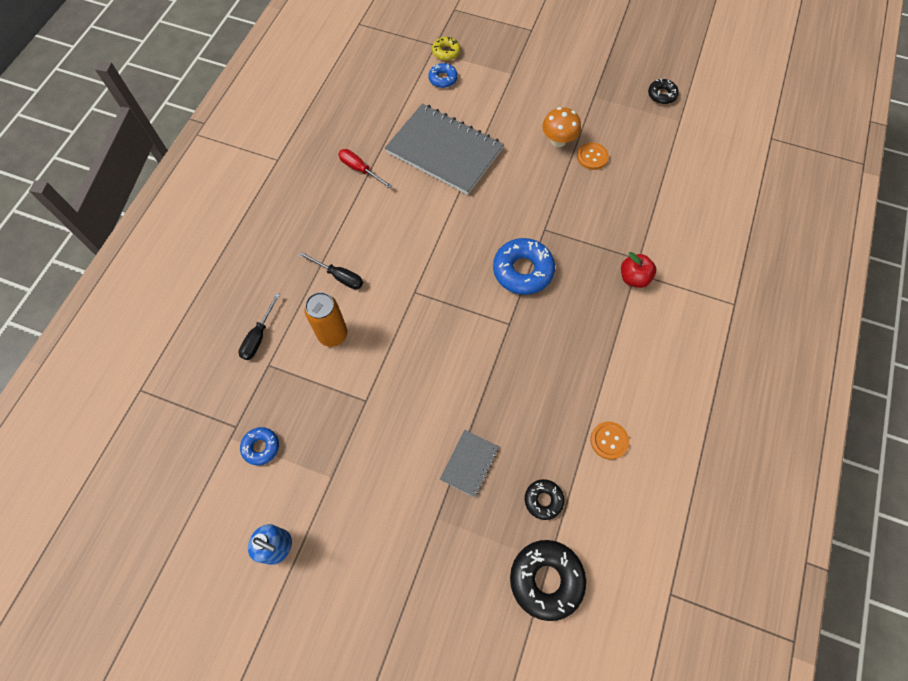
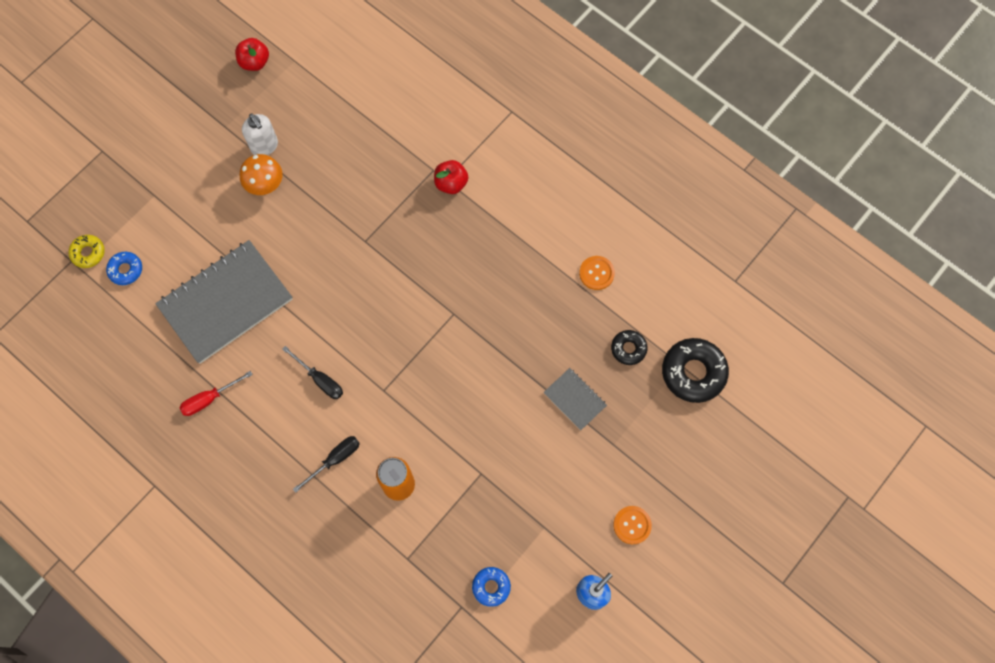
camera: 70 degrees left, 5 degrees up
(258, 336) = (371, 561): black screwdriver -> black screwdriver (320, 379)
(523, 270) = (402, 279): blue donut -> none
(592, 128) = (264, 146): none -> white soap dispenser
(592, 157) = (300, 161): orange button -> orange button (632, 525)
(662, 95) = (255, 62): black donut -> red apple

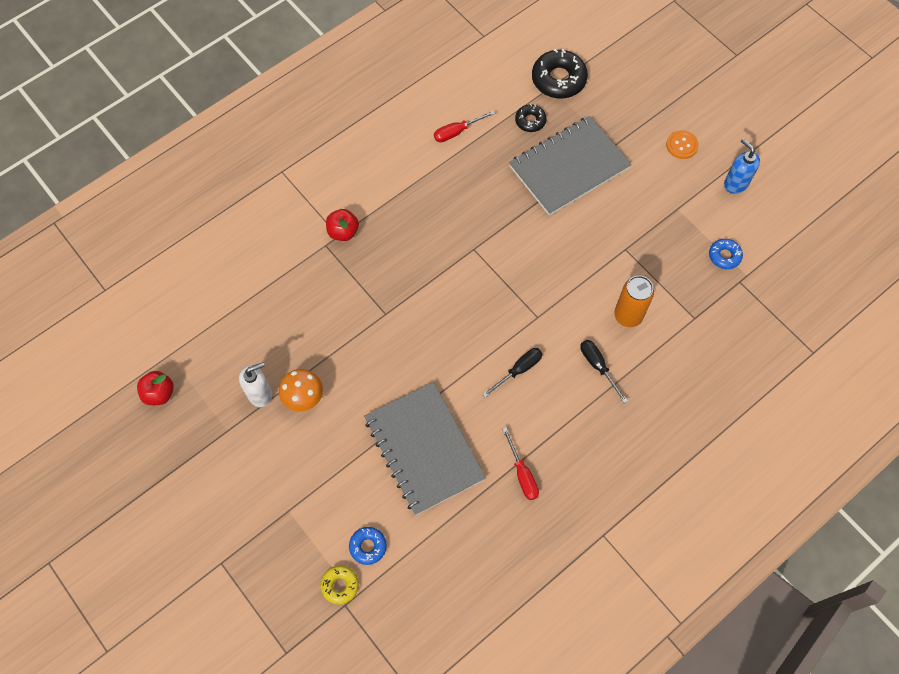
camera: 80 degrees left, 5 degrees down
(575, 399) = (569, 167): grey notebook -> grey notebook, size x2.16
(596, 273) = (457, 132): orange button -> red screwdriver

